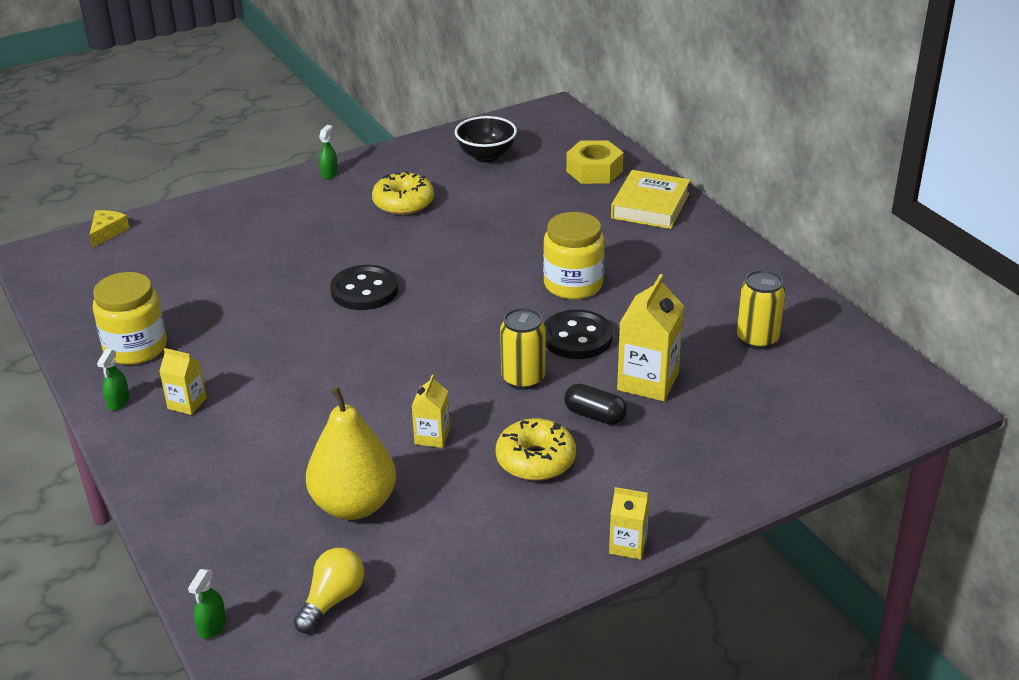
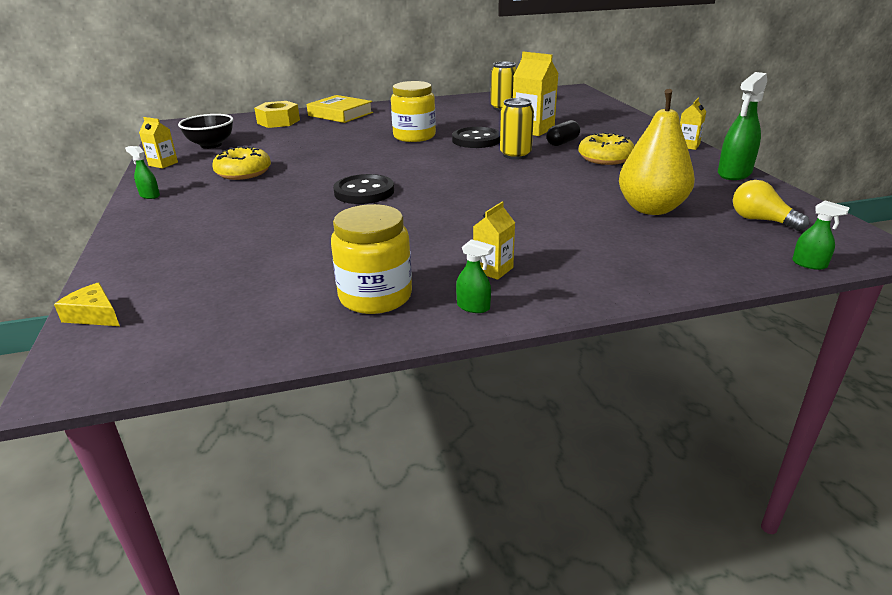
camera: 75 degrees left, 5 degrees down
(432, 437) = (573, 182): yellow carton -> yellow carton (163, 164)
(505, 589) = (734, 173): none -> green spray bottle

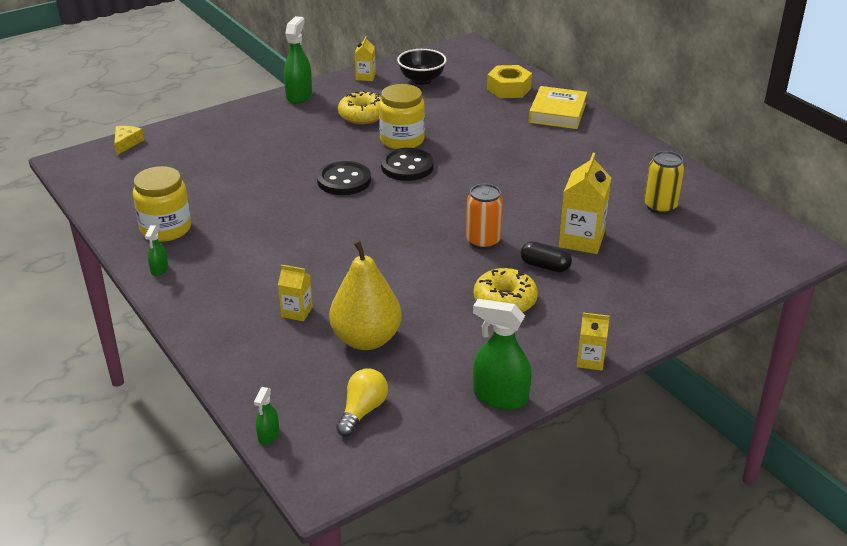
camera: 70 degrees right, 5 degrees up
(149, 195) = (299, 95): green spray bottle -> green spray bottle, size x1.96
(414, 136) = (509, 171): yellow jar -> yellow jar (402, 140)
(476, 140) = (519, 210): black button -> black button (407, 167)
(493, 269) = (216, 269): yellow carton -> yellow carton (297, 312)
(515, 155) = (483, 241): yellow can -> orange can

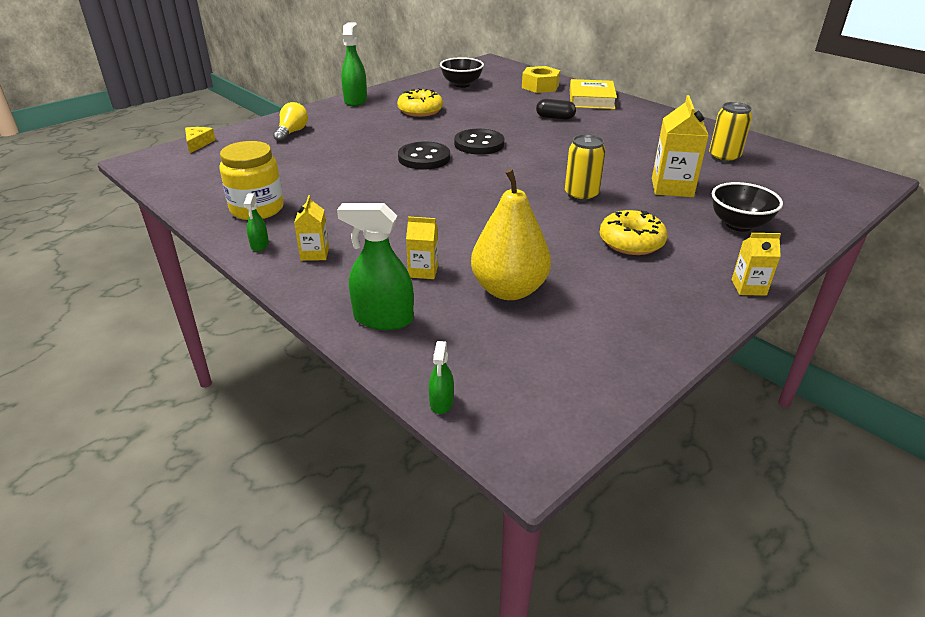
camera: 10 degrees left, 0 degrees up
(362, 411) = (539, 363): yellow light bulb -> yellow light bulb (292, 132)
(365, 77) = (411, 85): yellow carton -> yellow carton (315, 253)
(402, 140) = (464, 125): yellow jar -> none
(483, 241) = (581, 195): orange can -> yellow can
(500, 397) = (680, 332): green spray bottle -> green spray bottle (383, 319)
(545, 266) = (652, 210): black capsule -> black capsule (555, 118)
(624, 291) = (738, 225): none -> black bowl

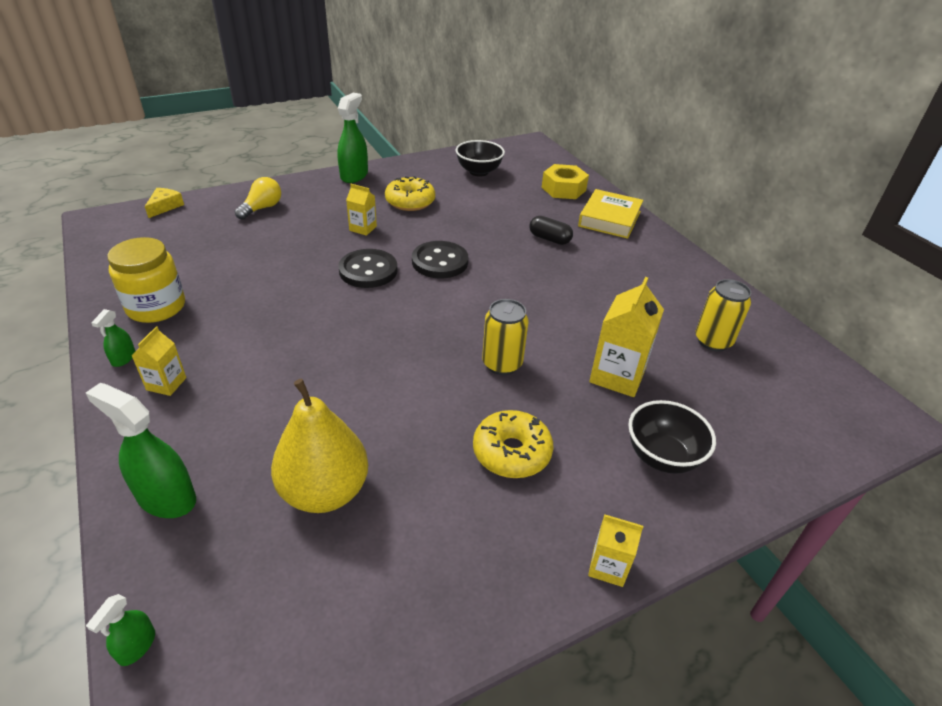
camera: 15 degrees right, 5 degrees up
(423, 271) = (255, 438): yellow carton -> yellow carton (363, 228)

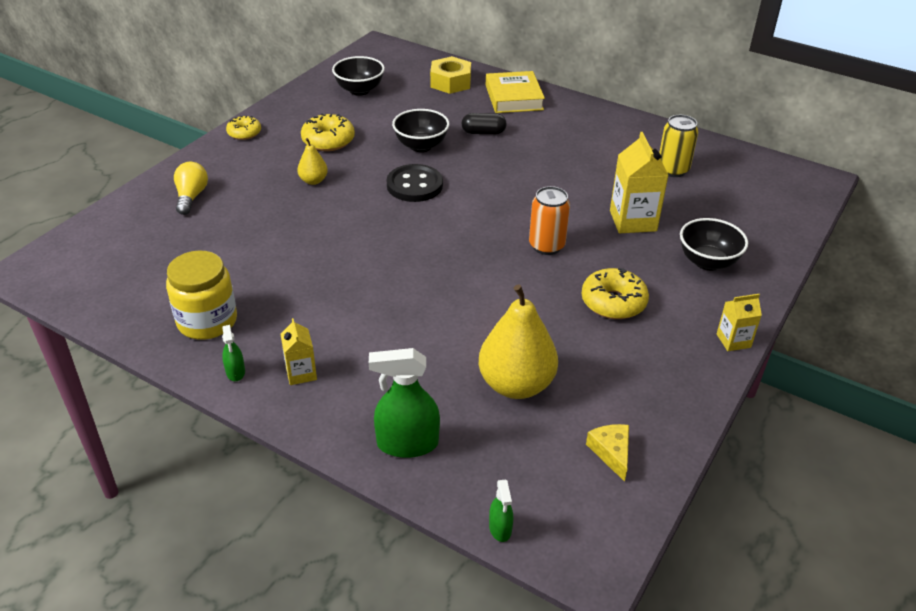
camera: 30 degrees left, 0 degrees up
(165, 206) = (85, 231): yellow cheese -> yellow cheese (611, 452)
(354, 175) = (244, 133): green spray bottle -> yellow donut
(363, 228) = (313, 181): yellow carton -> yellow pear
(368, 271) = (362, 216): black button -> none
(481, 231) = (421, 146): none -> black bowl
(502, 364) = (546, 246): yellow can -> orange can

